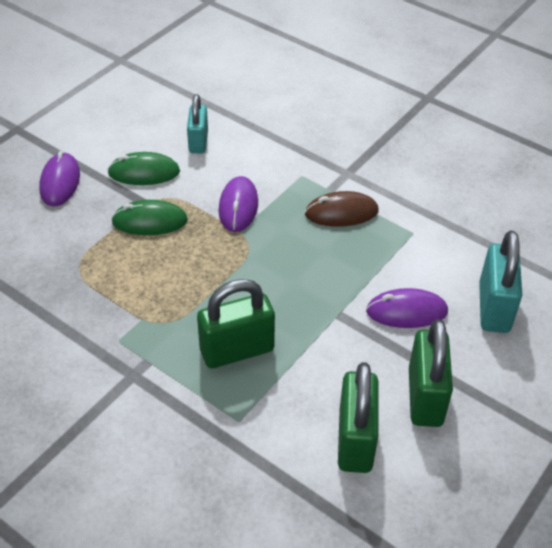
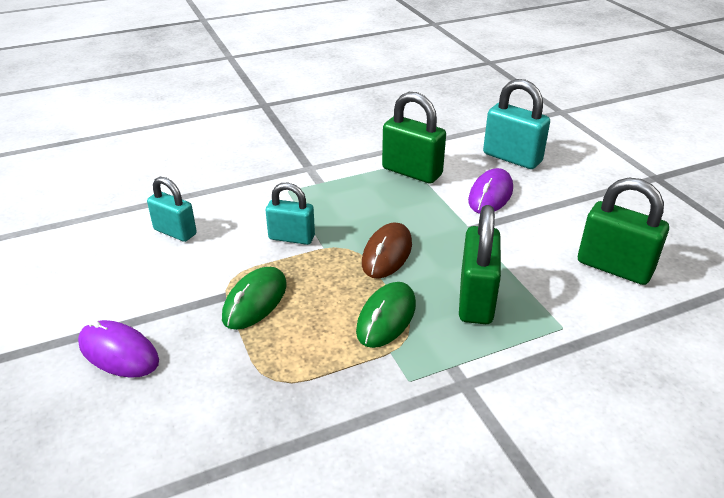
camera: 60 degrees left, 10 degrees down
(144, 173) = (178, 282): green mouse -> green mouse (386, 317)
(238, 207) = (291, 237): purple mouse -> turquoise padlock
(341, 213) = (354, 186): brown mouse -> brown mouse (387, 254)
(425, 397) = (584, 218): green padlock -> green padlock (412, 172)

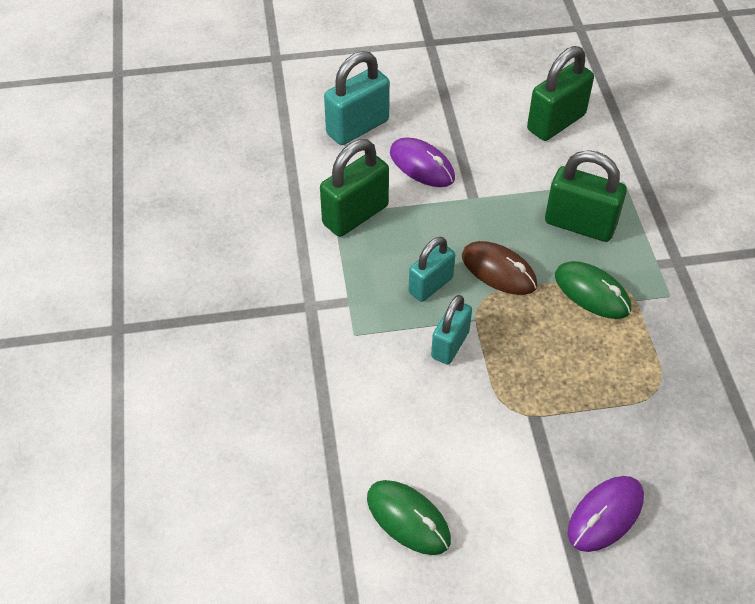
camera: 75 degrees left, 15 degrees up
(175, 232) = (408, 456): turquoise padlock -> turquoise padlock (430, 285)
(255, 301) = (549, 390): green mouse -> green mouse (408, 519)

